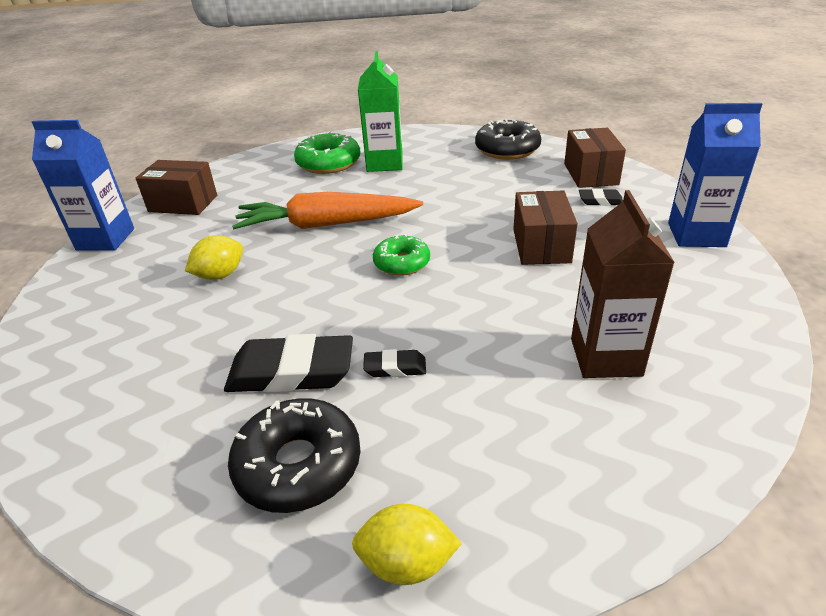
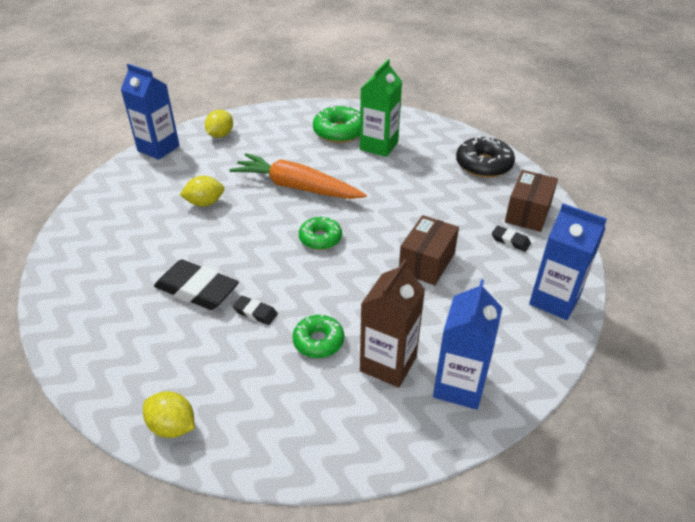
camera: 25 degrees right, 5 degrees up
(183, 203) = (220, 135): brown box -> yellow lemon
(298, 465) = (160, 348): black donut -> none
(503, 367) = (318, 341): none -> green donut
(701, 347) = (459, 386): none -> blue carton

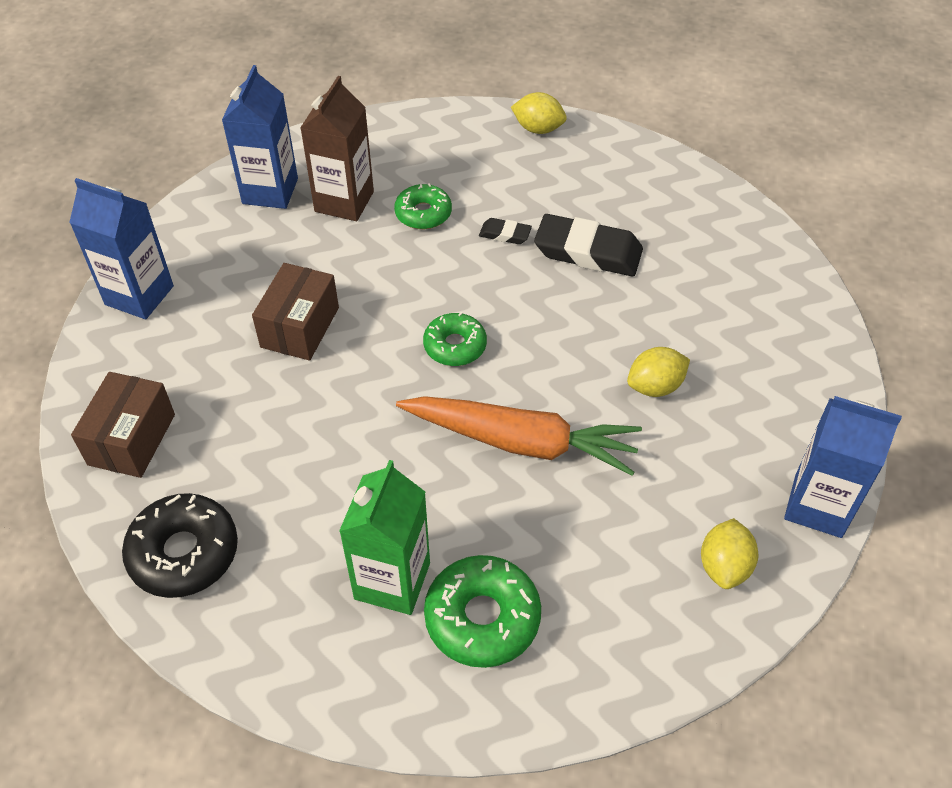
camera: 170 degrees right, 10 degrees up
(510, 241) = (174, 379): black eraser -> none

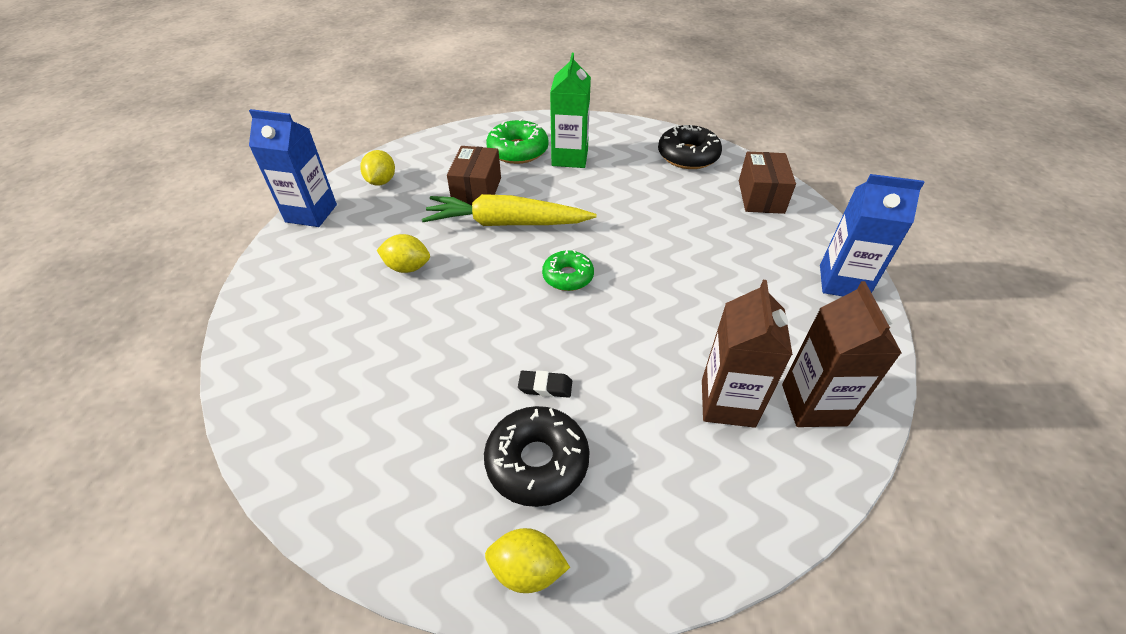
camera: 170 degrees right, 5 degrees down
(270, 191) = (813, 405): blue carton -> brown carton
(300, 327) = (696, 275): brown box -> brown box (477, 191)
(423, 213) = (637, 400): green donut -> none
(521, 183) = (537, 462): none -> black donut
(521, 442) = (506, 223): orange carrot -> yellow carrot
(588, 252) = (458, 378): black eraser -> none
(655, 386) = (407, 267): yellow lemon -> yellow lemon turned 45 degrees clockwise

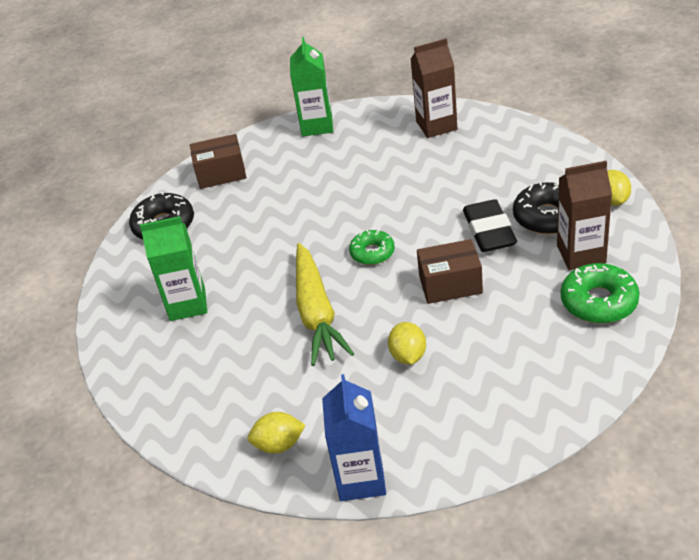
camera: 100 degrees left, 5 degrees down
(477, 191) = (271, 354): brown box -> brown box (450, 285)
(518, 150) = (182, 349): green donut -> green donut (598, 302)
(545, 386) = (489, 231): black eraser -> black eraser, size x2.05
(727, 403) = (454, 155): brown carton -> brown carton (581, 254)
(842, 282) = (317, 125): blue carton -> green carton

